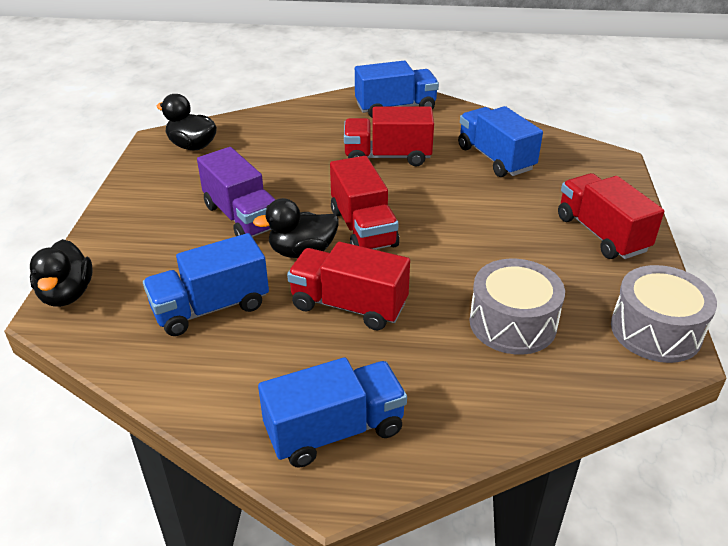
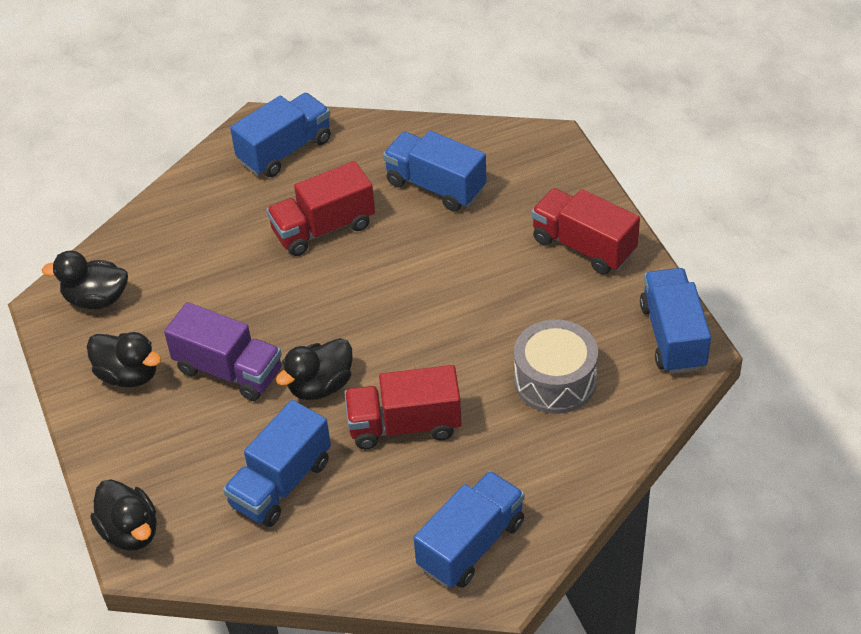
camera: 25 degrees left, 10 degrees up
(169, 194) = (128, 375): none -> black duck
(363, 228) = (360, 333): red truck -> none
(655, 330) = (673, 336): grey drum -> blue truck

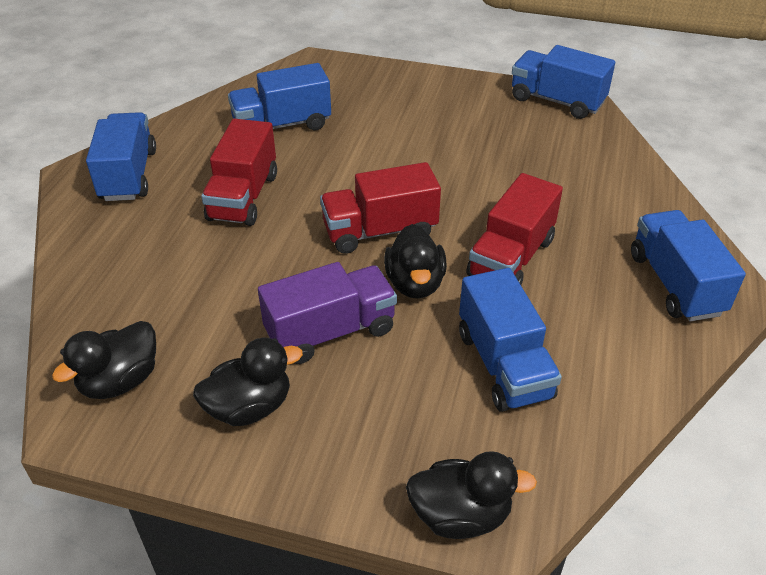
camera: 55 degrees left, 5 degrees down
(555, 380) = (544, 165): grey drum -> none
(583, 246) = (430, 95): red truck -> red truck (380, 231)

